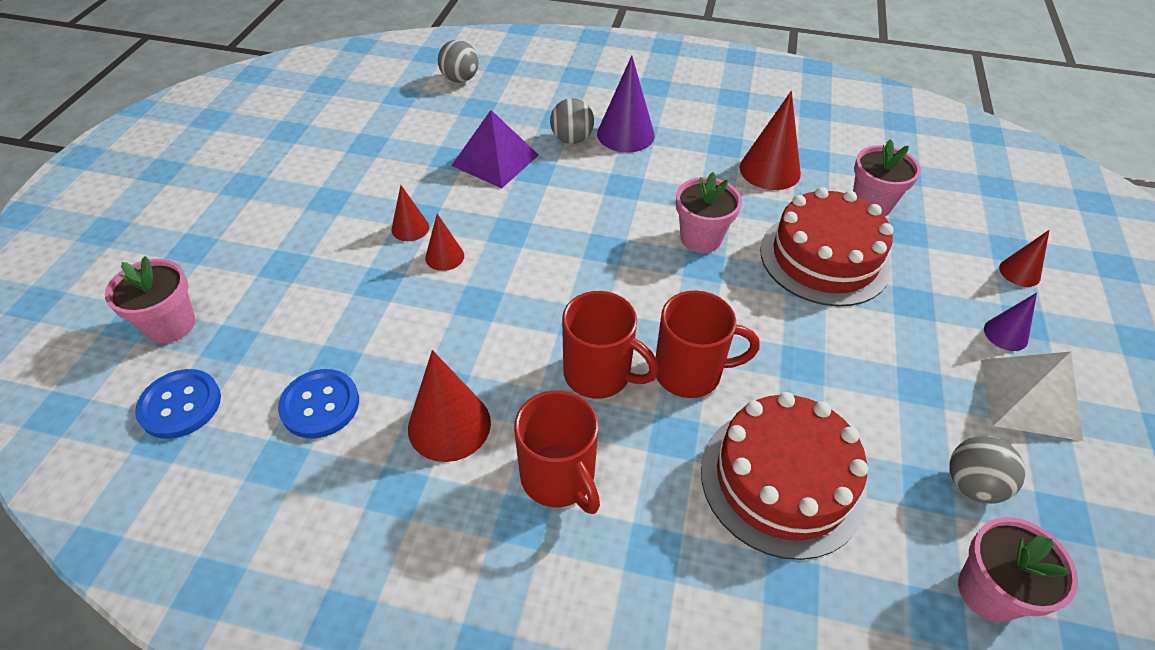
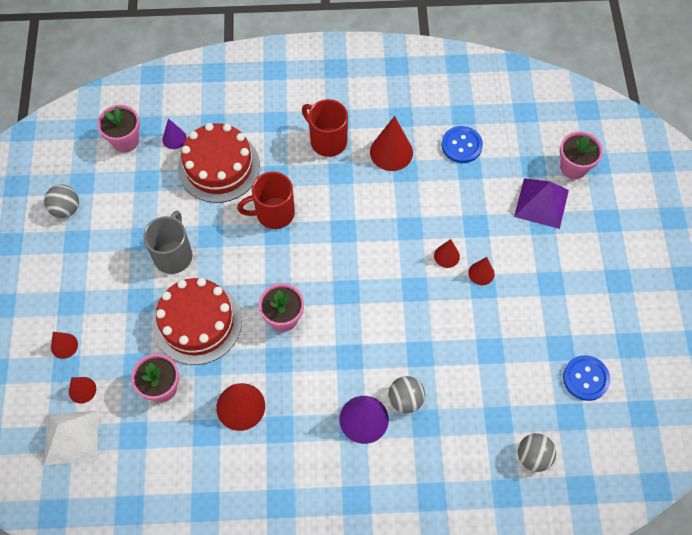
camera: 165 degrees right, 15 degrees up
(180, 405) = (530, 128): blue button -> blue button (585, 378)
(495, 160) = (455, 357): purple pyramid -> purple pyramid (541, 203)
(599, 374) = (323, 199): red mug -> none
(865, 349) = (173, 255): none -> grey mug
(972, 485) = (124, 188): grey ball -> grey ball (66, 209)
(979, 222) = (82, 390): none -> red cone
(1005, 334) = (86, 289): purple cone -> purple cone (174, 138)
(1029, 398) = (82, 246): white pyramid -> white pyramid (71, 437)

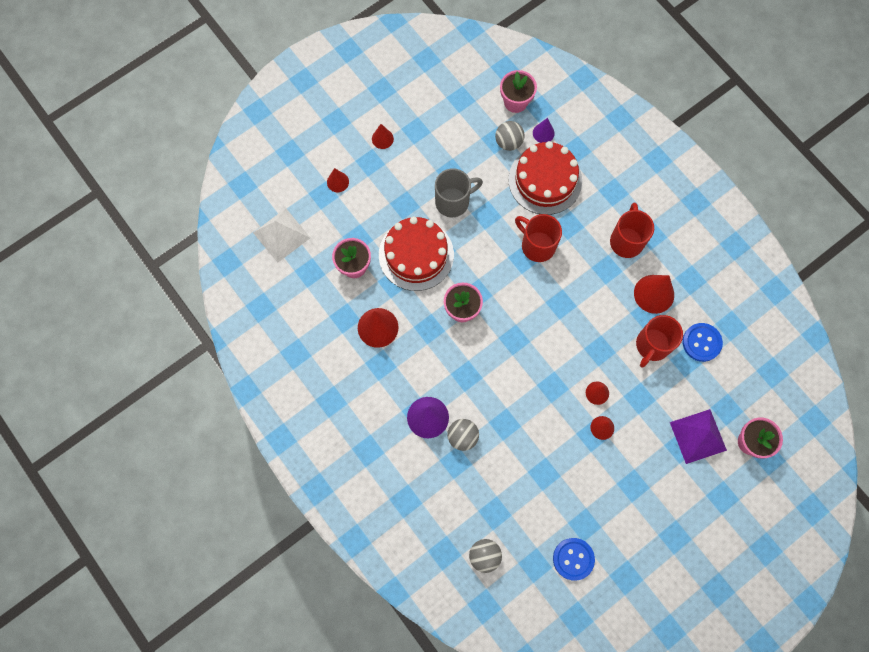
camera: 55 degrees right, 10 degrees up
(66, 209) = (434, 105): grey ball -> grey ball (508, 142)
(82, 390) = (316, 217): red cone -> red cone (382, 139)
(436, 184) = (652, 345): none -> red mug

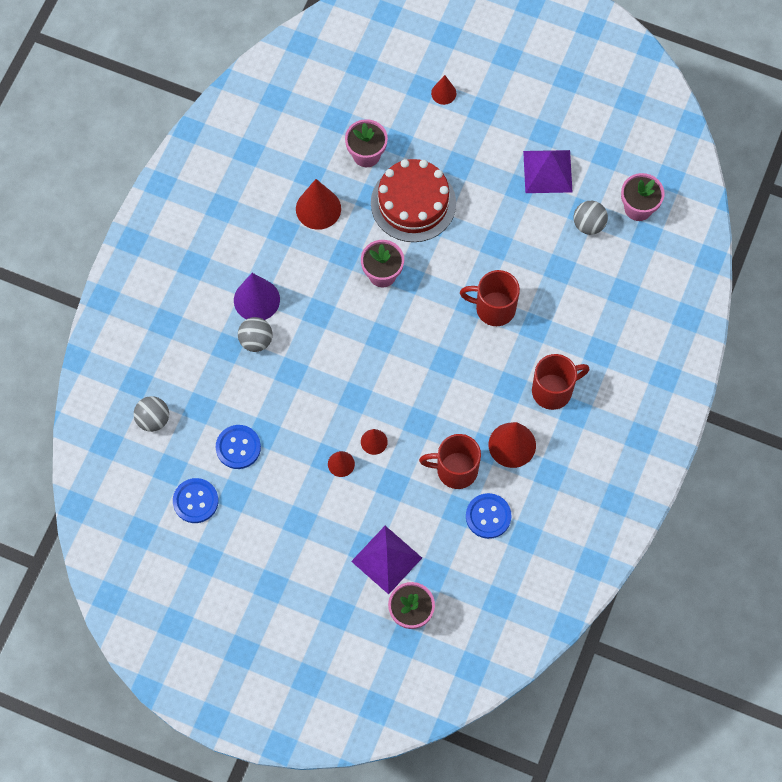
camera: 60 degrees right, 5 degrees down
(281, 235) = (357, 74): white pyramid -> none
(382, 139) = (515, 108): red cone -> none
(448, 146) = (547, 171): none -> purple pyramid
(453, 201) = (490, 207): grey mug -> none
(537, 245) = (494, 308): red mug -> red mug turned 90 degrees counterclockwise
(543, 133) = (621, 252): purple cone -> none
(545, 180) = (569, 280): red cake -> none
(545, 500) = (238, 447): none -> blue button

